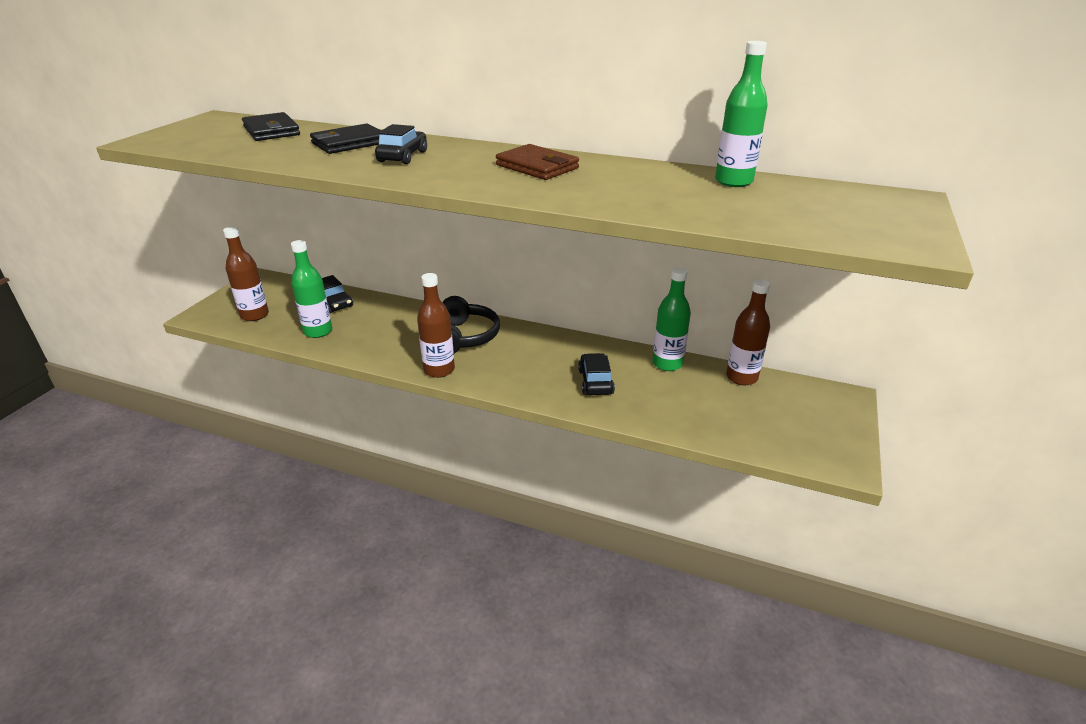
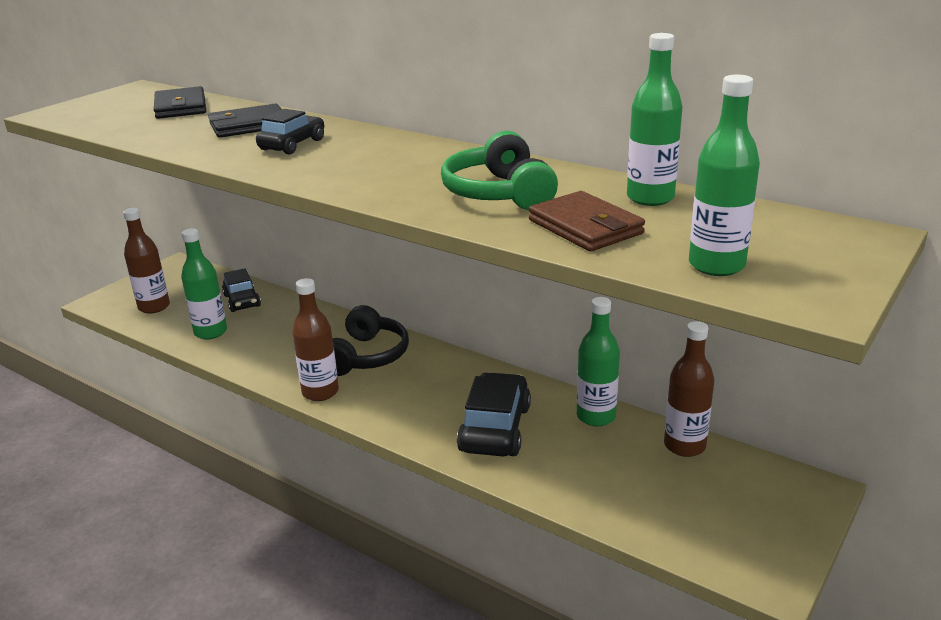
camera: 15 degrees right, 5 degrees down
(537, 167) = (430, 165): brown wallet -> brown wallet (585, 227)
(595, 382) = (495, 428): black car -> black car, size x1.55
(613, 185) = (499, 193): none -> green headphones
(825, 226) = (716, 265): none -> green bottle

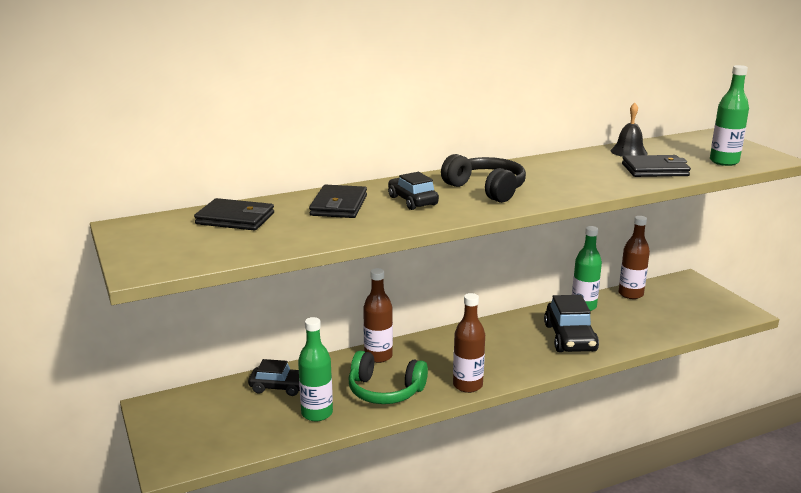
camera: 60 degrees left, 5 degrees down
(154, 307) = (227, 434): brown bottle -> brown bottle (378, 356)
(366, 356) = (437, 356): black headphones -> black headphones (486, 189)
(495, 428) = (570, 338): black car -> black car turned 135 degrees counterclockwise
(499, 193) = (585, 174): green headphones -> green headphones (385, 391)
(585, 227) = (655, 170): brown wallet -> black wallet
(650, 198) = (628, 152): green bottle -> black bell

